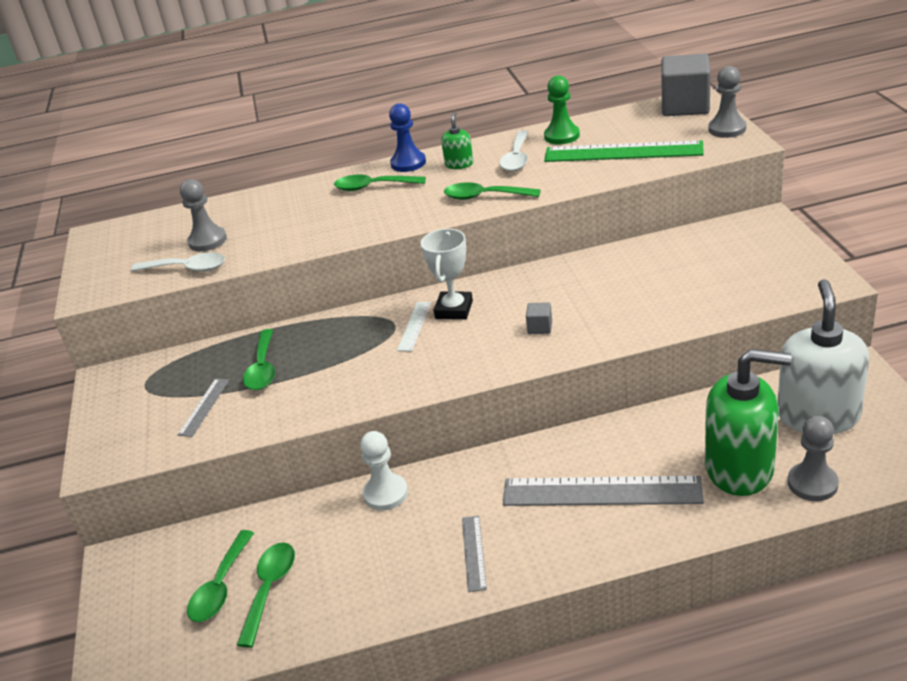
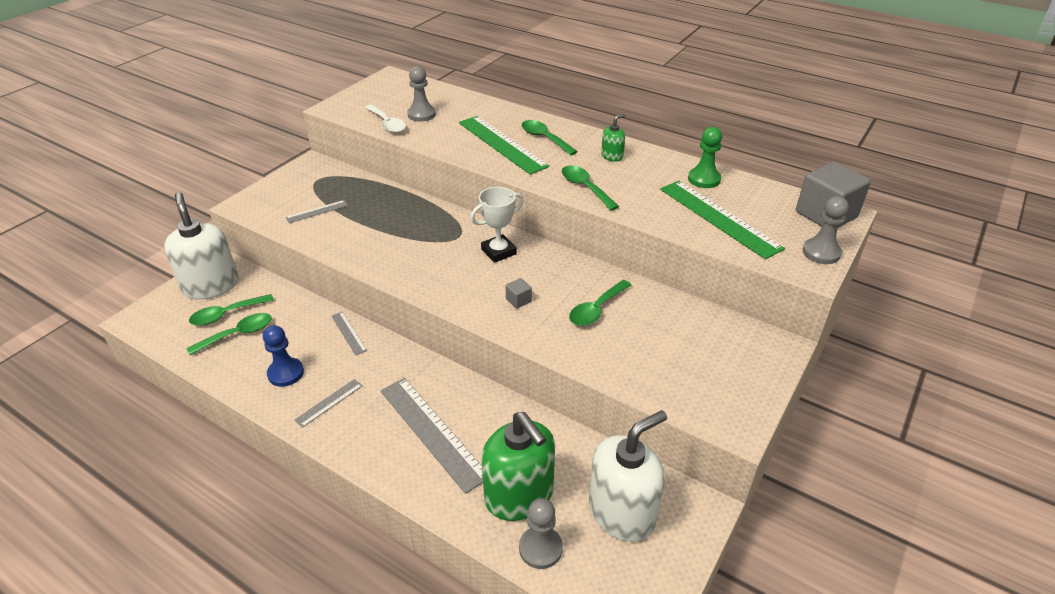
camera: 40 degrees right, 5 degrees up
(147, 582) = (211, 285): none -> white soap dispenser
(263, 368) = (369, 211): green spoon -> green spoon (596, 309)
(343, 213) = (502, 144): none -> green ruler
(385, 494) = (348, 333): white pawn -> grey ruler
(408, 163) = (588, 136): blue pawn -> blue pawn (285, 373)
(414, 326) = (465, 245): white ruler -> none
(516, 158) = (649, 175): white spoon -> none

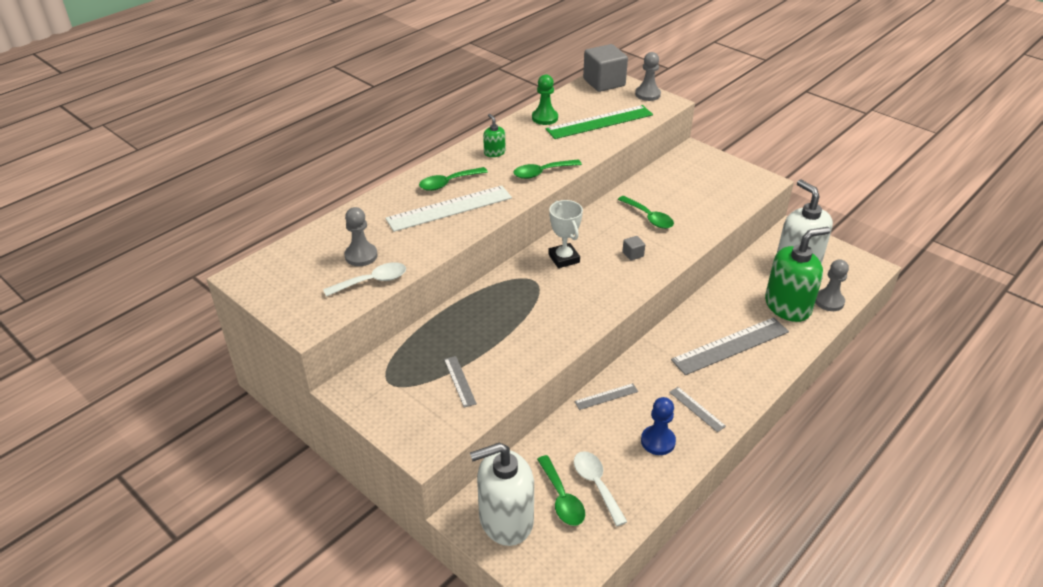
camera: 80 degrees left, 0 degrees up
(237, 334) = (596, 485): green spoon -> white spoon
(502, 144) = (449, 208): green ruler -> white ruler

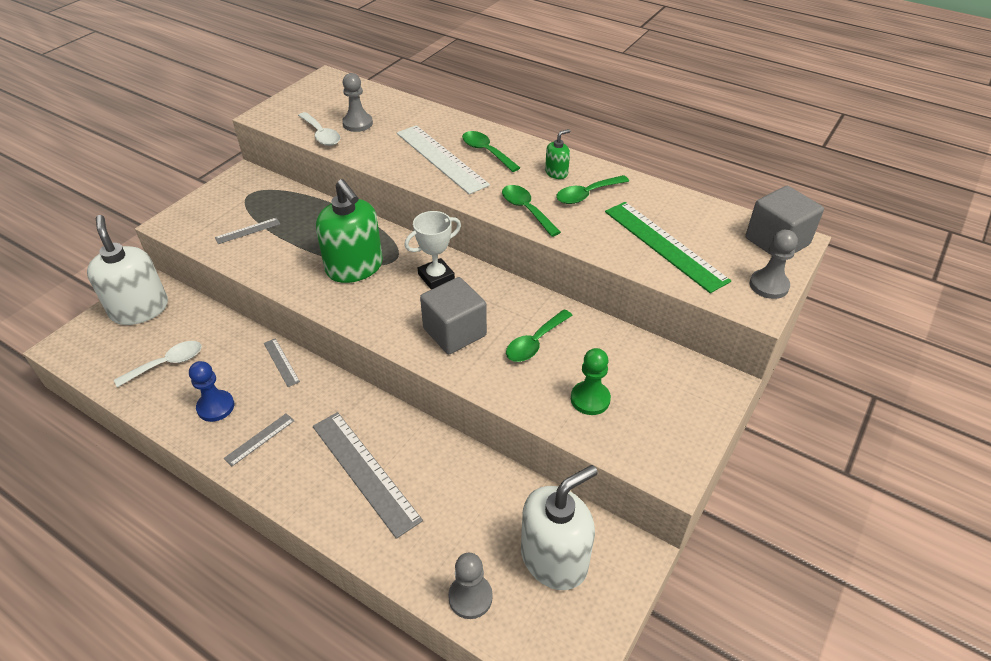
camera: 80 degrees right, 5 degrees up
(545, 118) = (651, 200): green pawn -> green pawn (590, 399)
(561, 498) = (156, 341): green spoon -> green spoon (587, 194)
(633, 254) = (454, 332): grey cube -> grey cube, size x2.37
(788, 306) = (451, 540): green soap dispenser -> green soap dispenser (355, 267)

